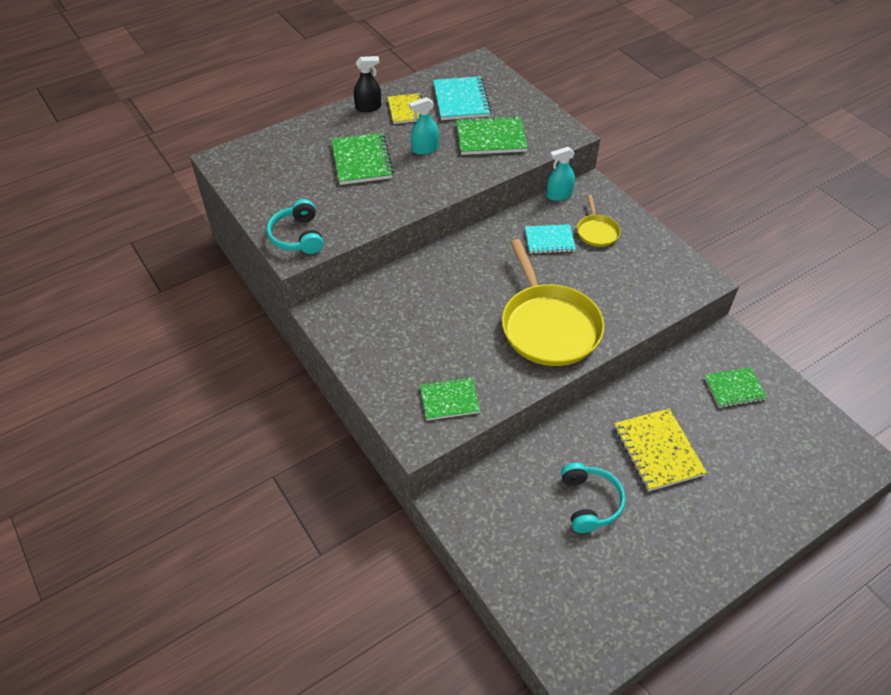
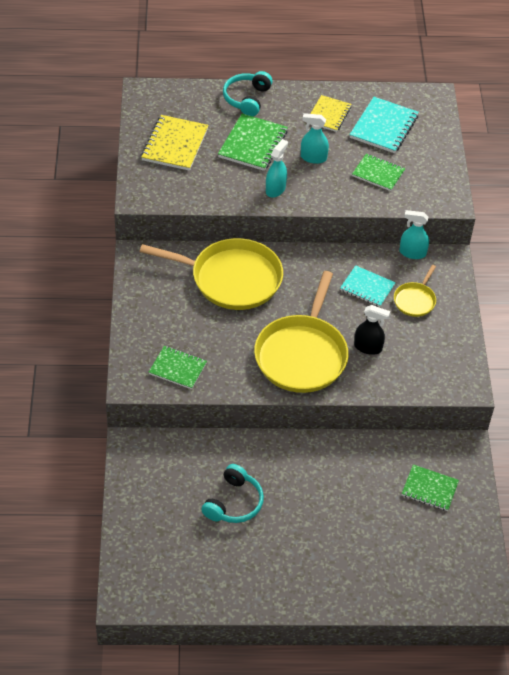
camera: 30 degrees right, 0 degrees up
(297, 236) = (152, 185): turquoise headphones -> turquoise headphones (247, 99)
(368, 107) = (298, 98): black spray bottle -> black spray bottle (368, 347)
(415, 189) = (275, 189): none -> turquoise spray bottle
(427, 291) = (231, 279): none -> yellow pan
(491, 138) = (378, 173): green notebook -> green notebook, size x0.67
(657, 451) = (320, 498): yellow notebook -> yellow notebook (175, 144)

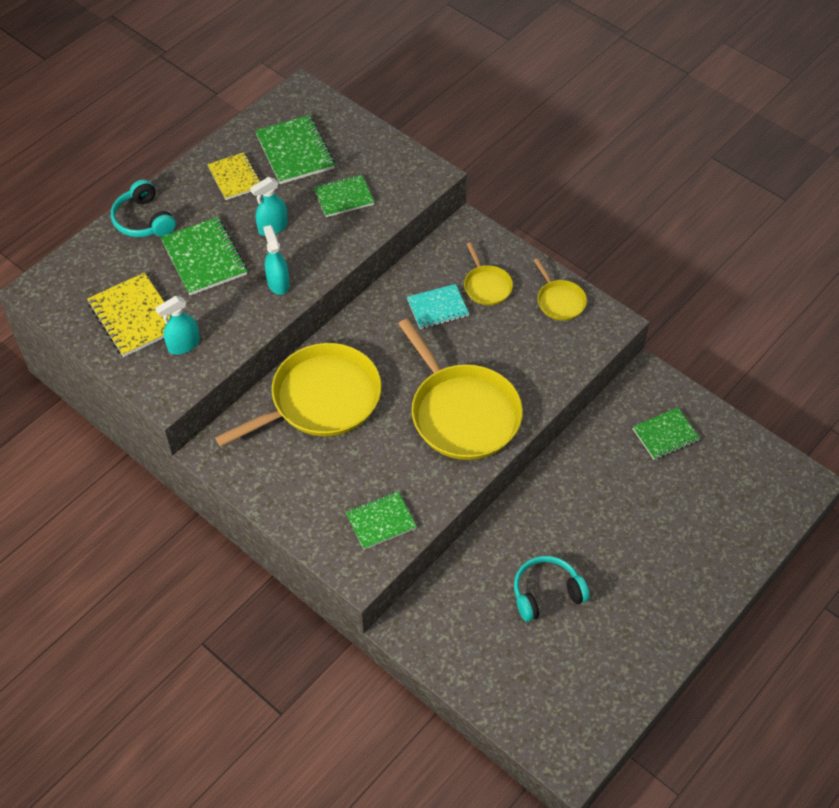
camera: 45 degrees left, 5 degrees up
(234, 503) = (546, 593): turquoise headphones -> turquoise headphones turned 90 degrees counterclockwise
(368, 347) = (503, 359): black spray bottle -> none
(384, 127) = (295, 152): turquoise notebook -> green notebook
(412, 253) = (434, 247): turquoise spray bottle -> turquoise spray bottle (183, 345)
(450, 346) = (559, 301): none -> yellow pan

